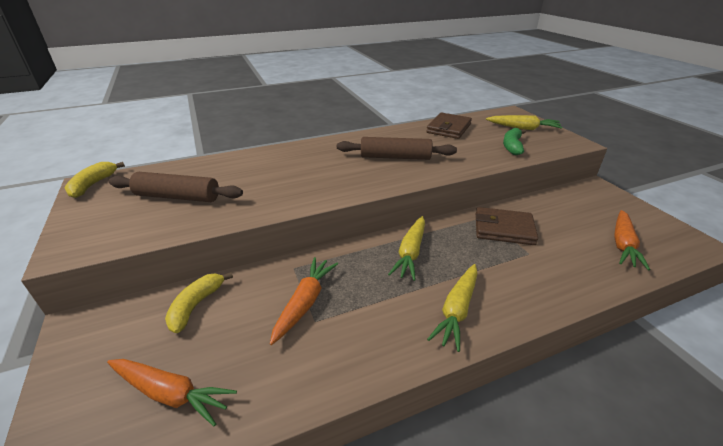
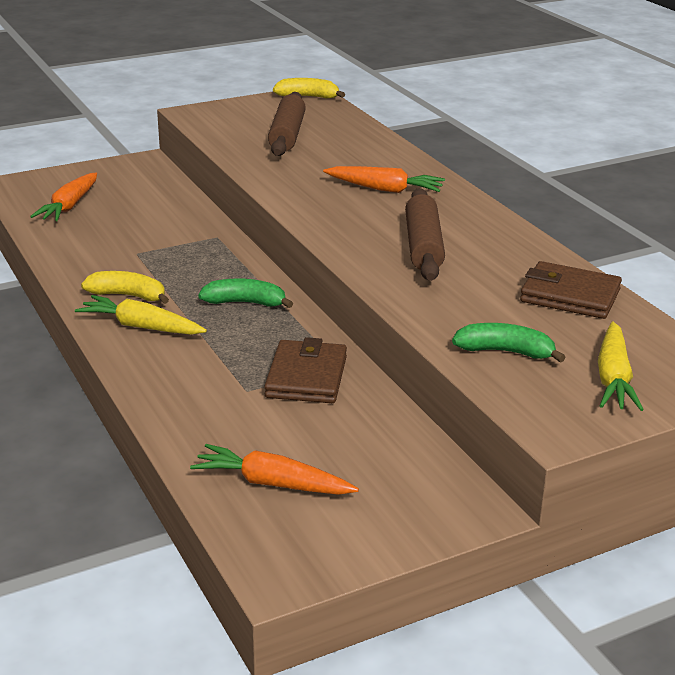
camera: 85 degrees right, 5 degrees down
(196, 305) = (163, 199): yellow banana -> yellow banana (128, 295)
(305, 303) = (161, 246): orange carrot -> orange carrot (385, 189)
(410, 253) = (245, 303): yellow carrot -> green banana

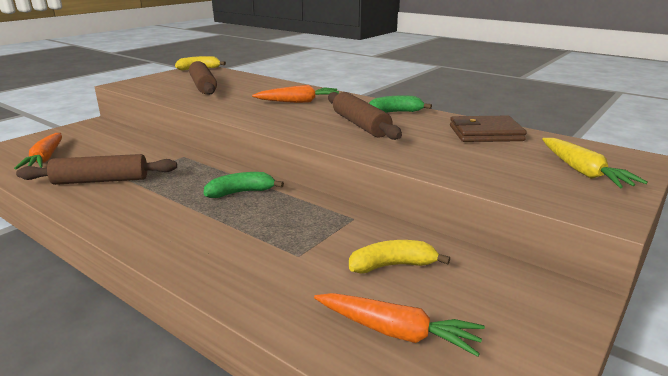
camera: 25 degrees left, 5 degrees down
(110, 251) = (101, 181): none -> brown rolling pin
(128, 295) = (137, 208): yellow banana -> yellow banana (392, 265)
(141, 327) = (165, 228): yellow carrot -> none
(272, 483) = (397, 332): orange carrot -> orange carrot turned 150 degrees counterclockwise
(306, 377) = (336, 232): brown wallet -> none
(505, 352) = (496, 172): green banana -> green banana (394, 112)

